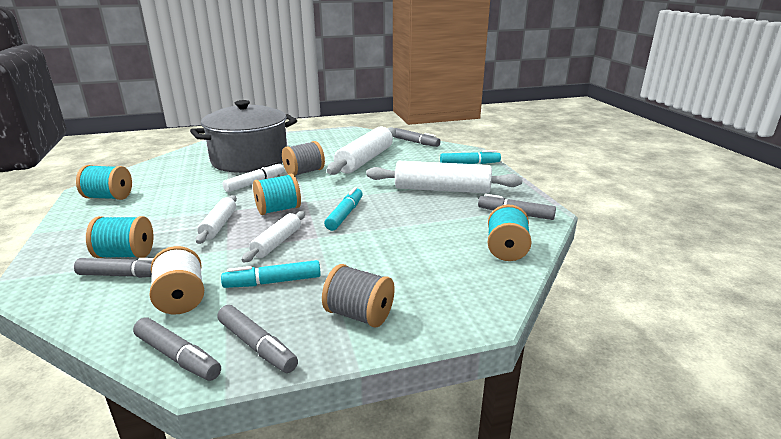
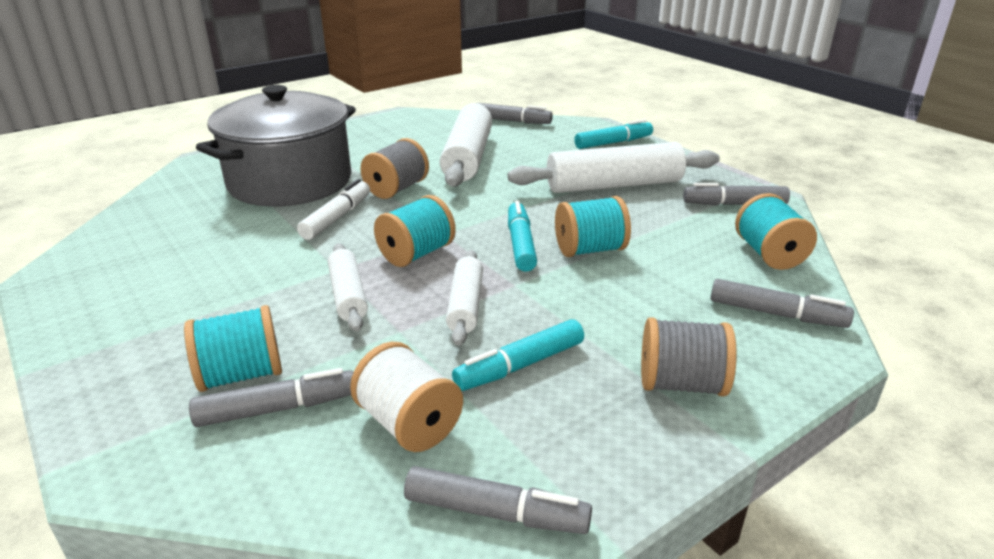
camera: 20 degrees left, 5 degrees up
(109, 197) = (104, 283): turquoise spool -> turquoise spool (590, 250)
(257, 346) = (592, 464): grey marker -> grey marker (776, 314)

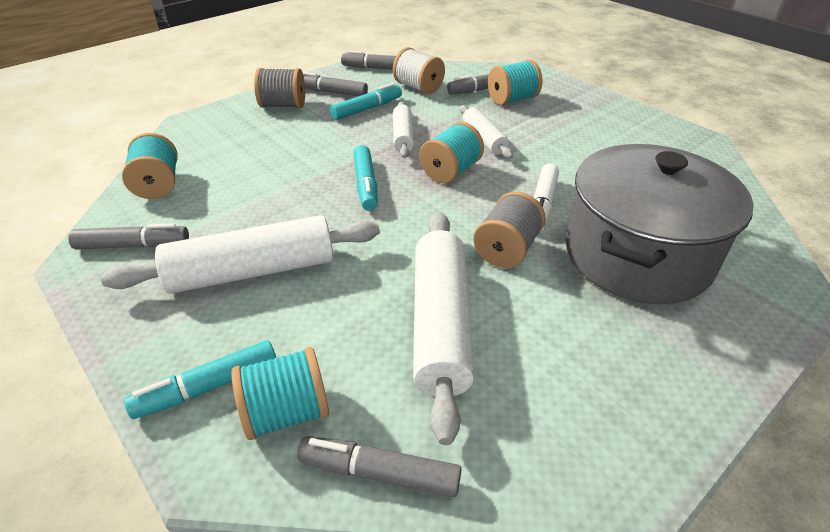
camera: 175 degrees right, 10 degrees up
(590, 250) = (308, 182): turquoise spool -> turquoise spool (286, 412)
(776, 314) = (198, 140): grey marker -> grey marker (331, 92)

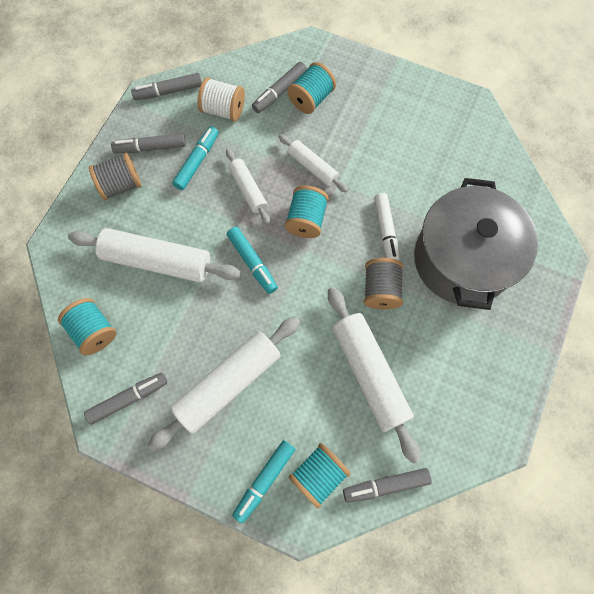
camera: 25 degrees left, 30 degrees up
(269, 157) = (157, 261): none -> white rolling pin

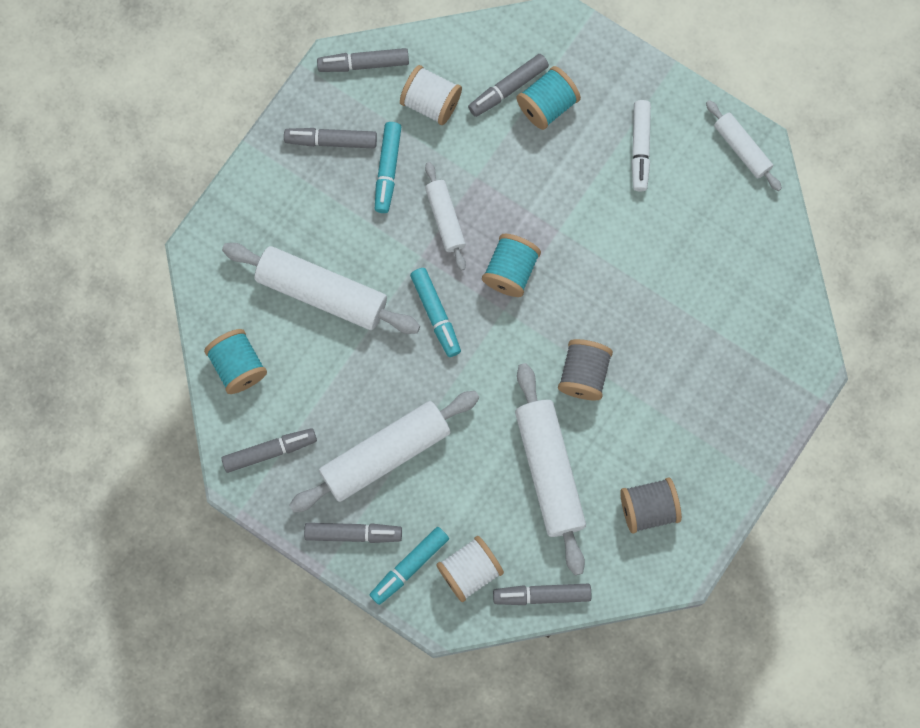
camera: 10 degrees right, 5 degrees up
(121, 185) = (288, 186): grey spool -> grey spool (648, 508)
(197, 161) = (387, 170): turquoise marker -> turquoise marker turned 150 degrees clockwise
(210, 459) = (353, 534): none -> grey marker
(312, 167) = (531, 202): white rolling pin -> white rolling pin (741, 149)
(318, 474) = (470, 571): turquoise spool -> white spool
(385, 232) = (605, 303): white marker -> white marker (640, 148)
(462, 259) = (690, 354): grey pot -> none

